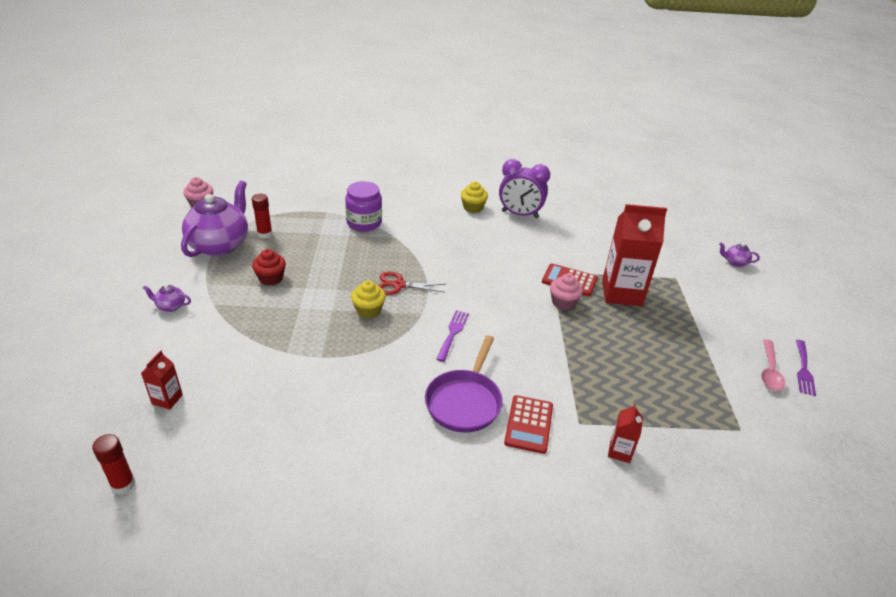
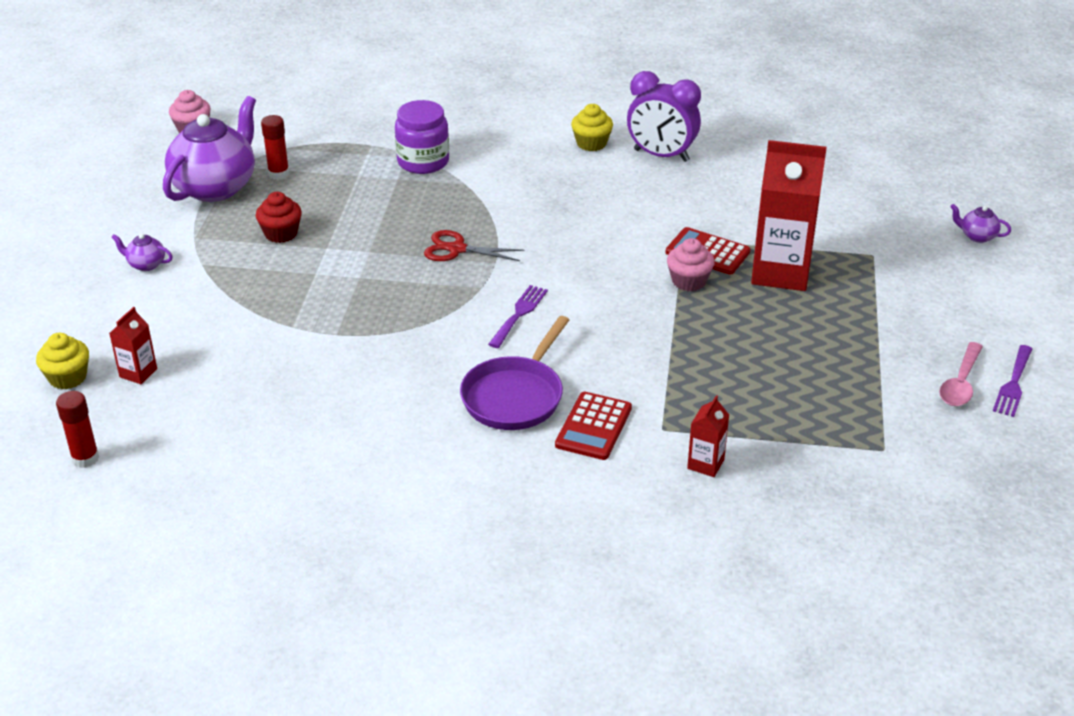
camera: 10 degrees right, 0 degrees up
(368, 310) = (408, 280): yellow cupcake -> yellow cupcake (68, 377)

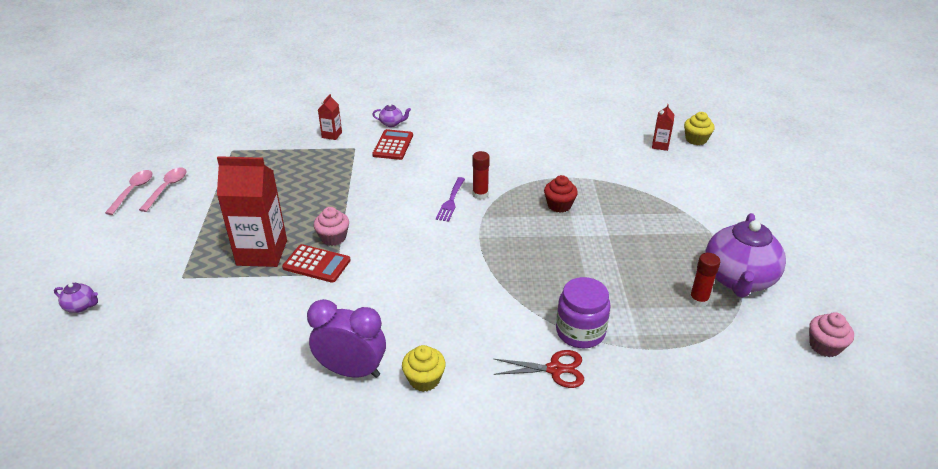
camera: 170 degrees right, 0 degrees up
(85, 458) = (647, 108): red glue stick -> red glue stick (480, 194)
(146, 264) = (723, 208): purple teapot -> purple teapot (392, 123)
(281, 233) = (650, 242): red cupcake -> red cupcake (559, 205)
(457, 249) = (511, 244): red scissors -> red scissors (555, 369)
(515, 396) = (440, 155): purple pan -> none
(1013, 384) = (133, 191): purple fork -> pink spoon

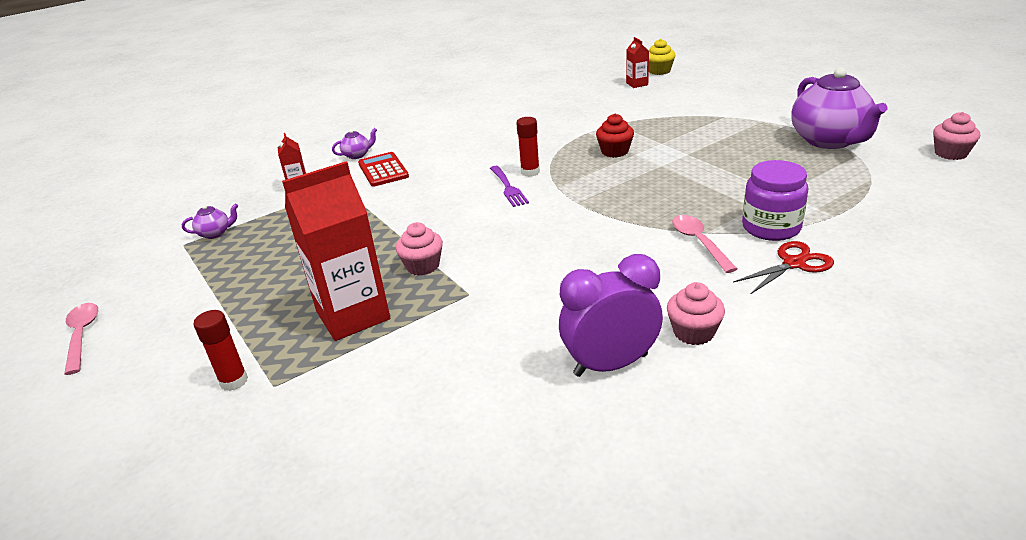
camera: 30 degrees left, 5 degrees down
(81, 306) = (153, 489): purple teapot -> purple teapot (215, 233)
(167, 188) = (133, 313): pink spoon -> pink spoon (699, 242)
(316, 264) = (435, 295): red calculator -> none
(424, 379) = (693, 332): yellow cupcake -> pink cupcake
(698, 300) = (824, 165): red glue stick -> red glue stick (234, 381)

